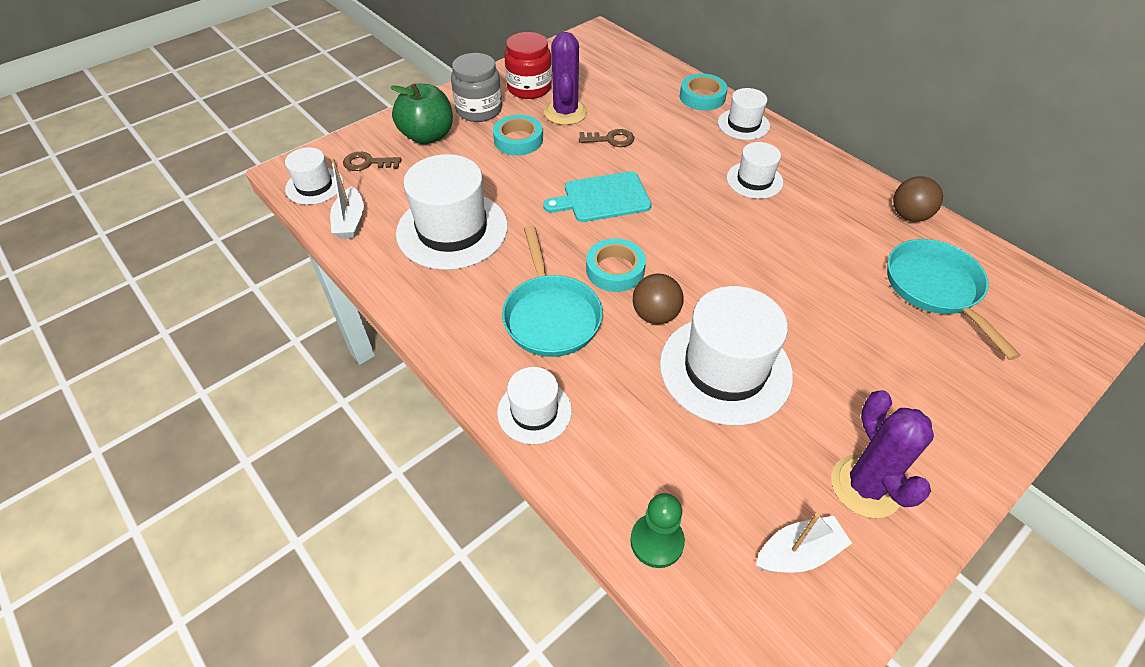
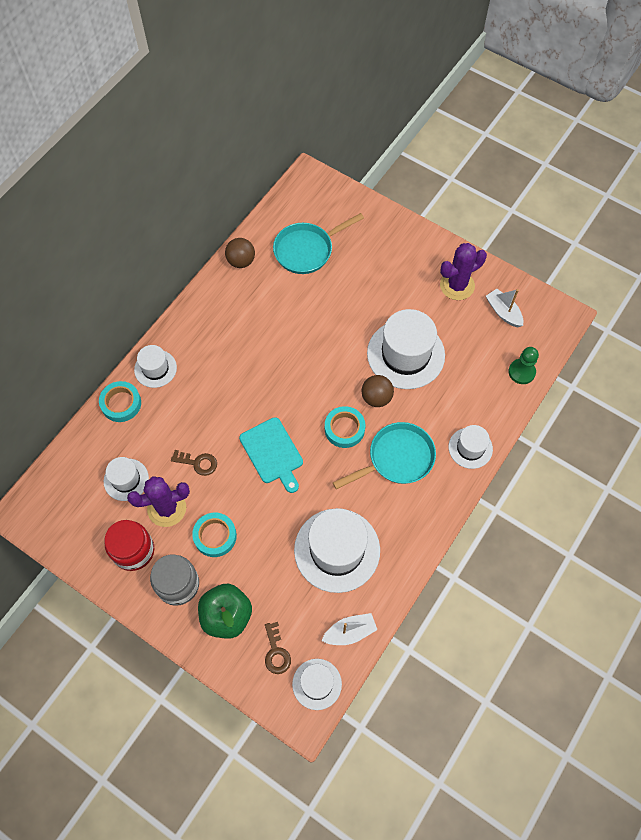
camera: 105 degrees left, 15 degrees up
(611, 139) = (198, 463): brown key -> brown key turned 120 degrees clockwise
(754, 180) = (226, 354): white hat -> white hat (126, 479)

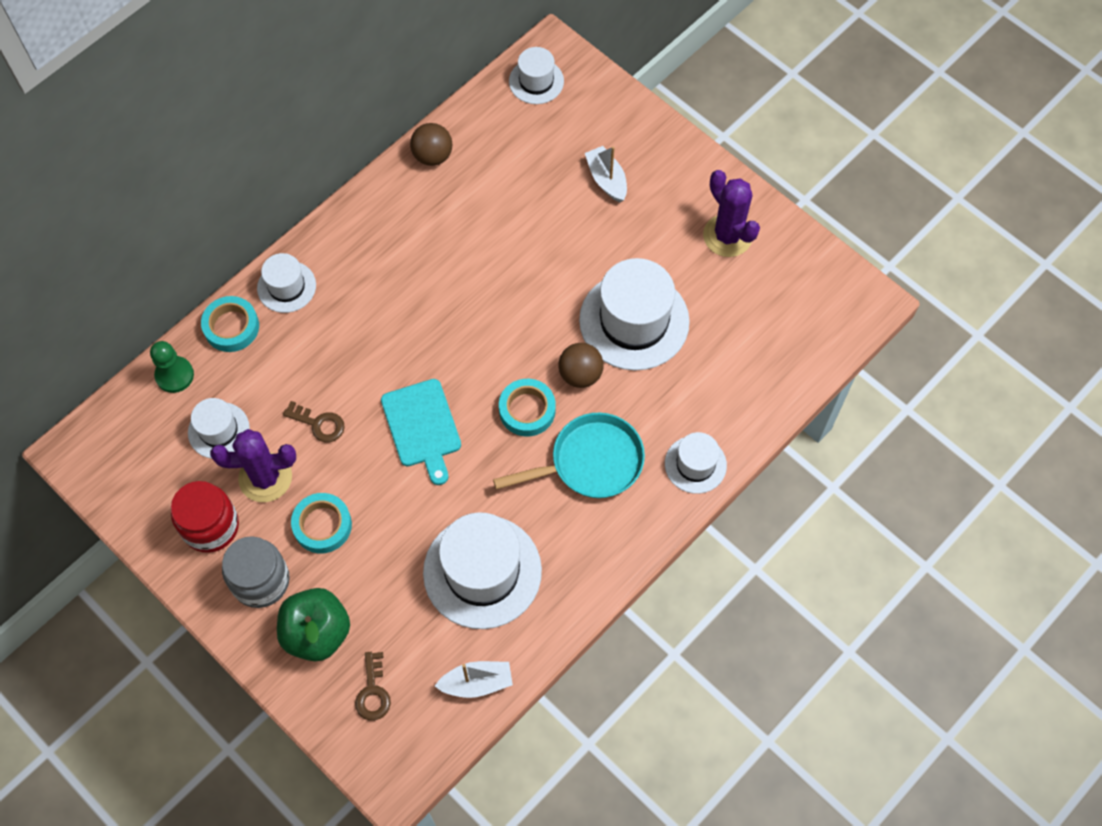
camera: 10 degrees right, 0 degrees up
(307, 250) = (527, 153): turquoise pan -> none
(317, 684) = (418, 742): white hat -> white hat (536, 81)
(457, 285) = (727, 236): purple cactus -> purple cactus turned 75 degrees clockwise
(503, 312) = (784, 283): white boat -> white boat (606, 179)
(521, 372) = (791, 371): green pawn -> green pawn (174, 375)

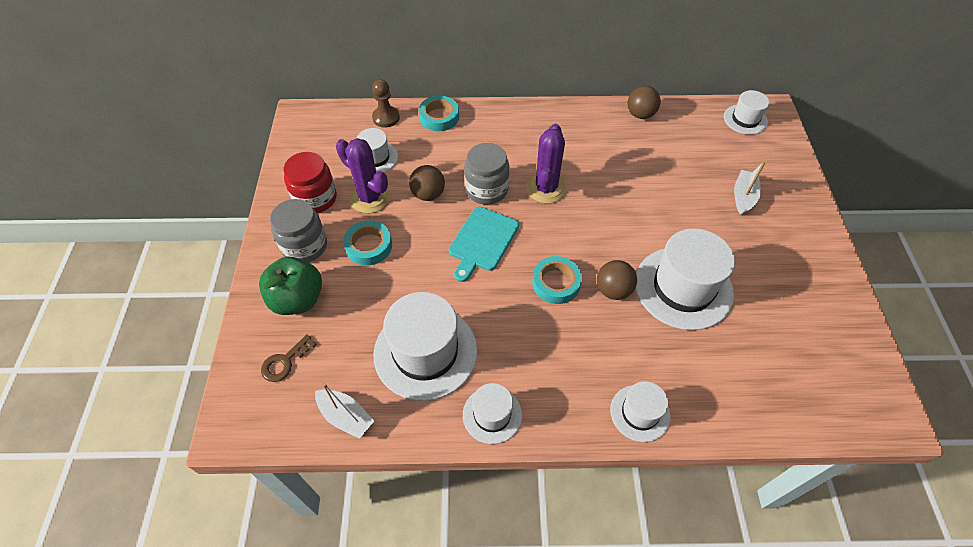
camera: 45 degrees right, 10 degrees down
(174, 375) = (386, 118): green pawn -> brown pawn
(286, 287) = (488, 119): white hat -> white hat (492, 415)
(319, 424) = (428, 194): brown key -> brown ball
(369, 370) = (486, 189): none -> grey jar
(590, 462) = (565, 347): turquoise pan -> none
(727, 236) = (805, 288): purple cactus -> purple cactus (546, 188)

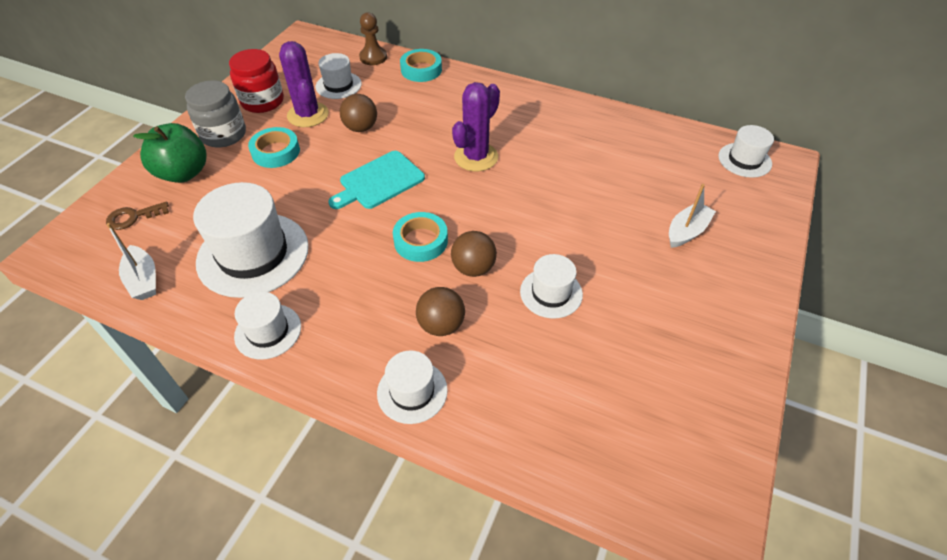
camera: 25 degrees right, 5 degrees down
(486, 189) = (417, 140): grey jar -> none
(640, 114) = (625, 122): brown ball -> brown ball (441, 325)
(683, 287) = (551, 293): white hat -> white hat, size x0.54

